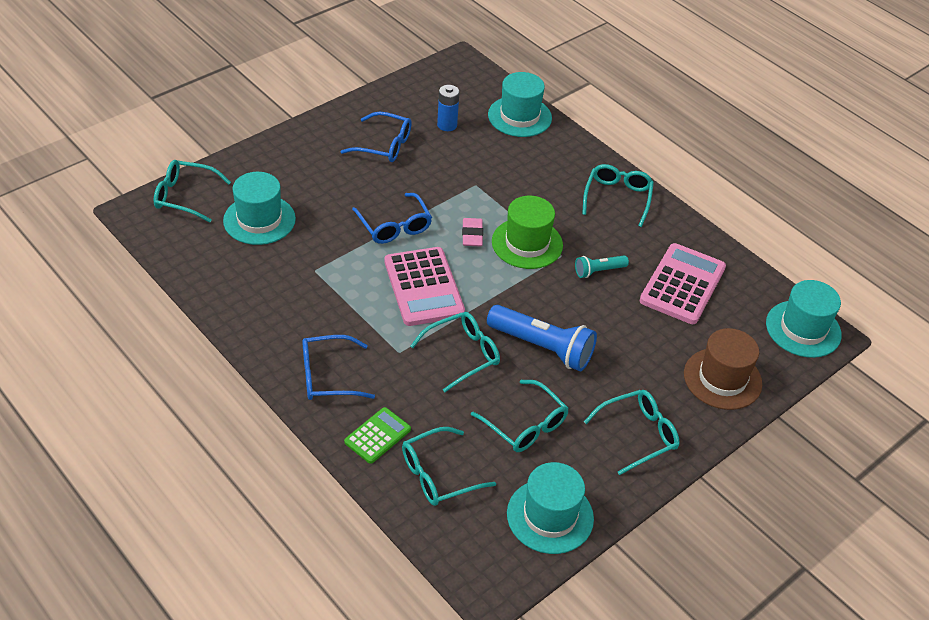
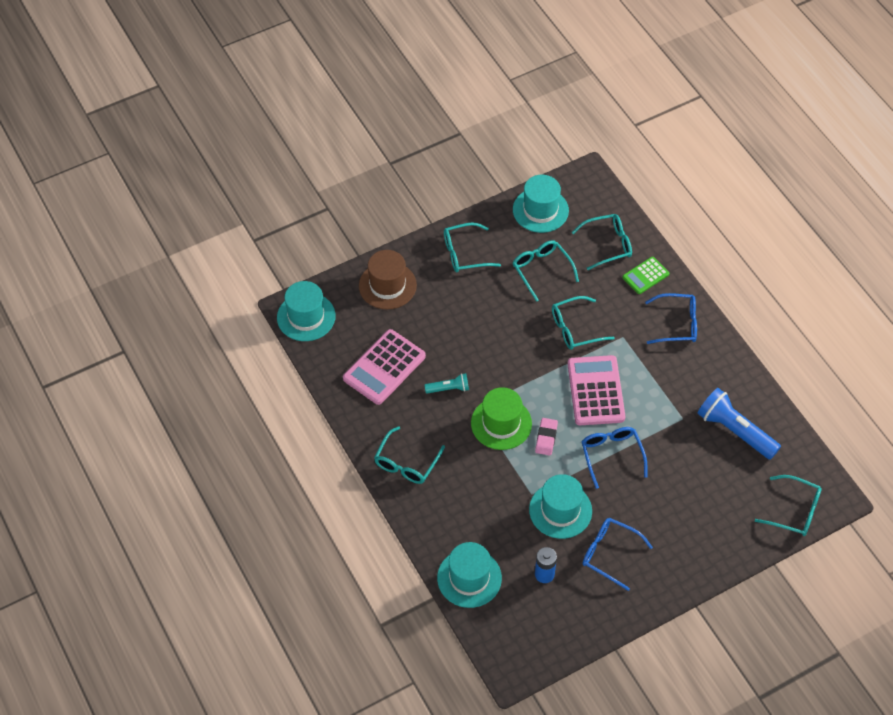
camera: 165 degrees left, 10 degrees up
(259, 220) = (728, 476): turquoise hat -> turquoise hat (560, 510)
(542, 347) = (514, 327): blue flashlight -> blue flashlight (735, 431)

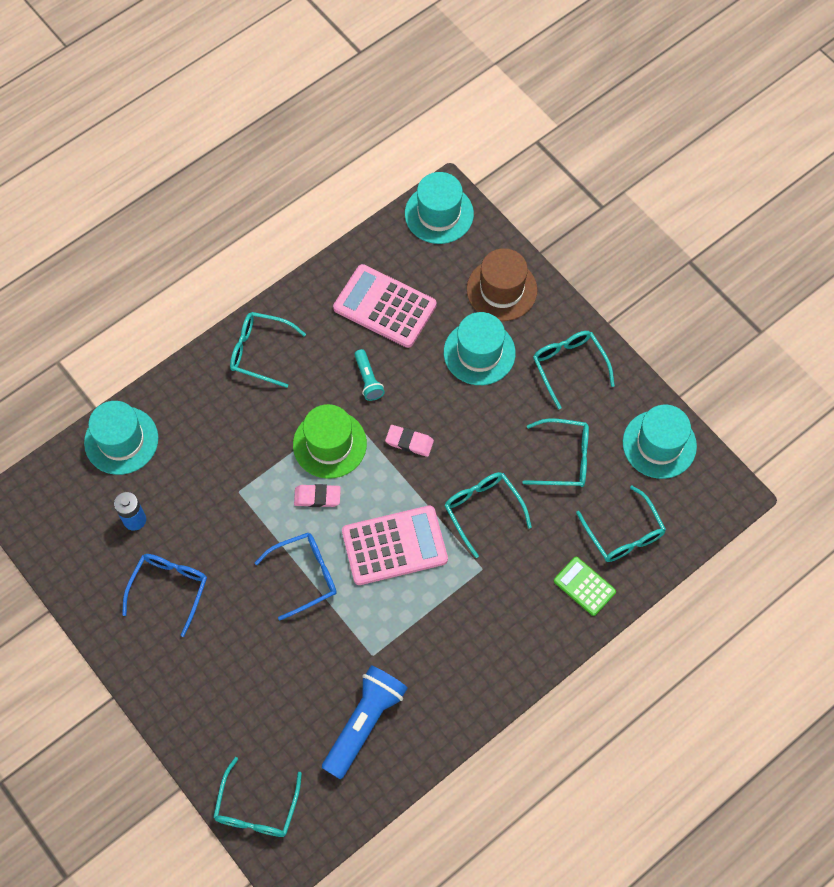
camera: 80 degrees right, 10 degrees up
(509, 368) = (409, 442): none -> pink eraser
(541, 270) = (564, 458): turquoise glasses -> turquoise glasses turned 45 degrees clockwise
(560, 510) = (220, 526): turquoise hat -> turquoise hat (479, 353)
(677, 324) = (516, 634): blue glasses -> none

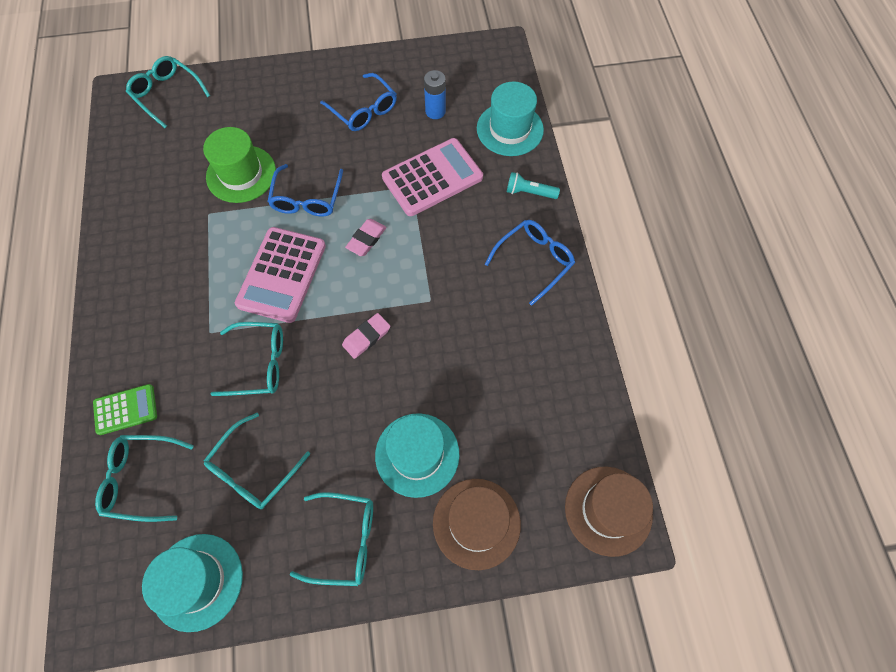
camera: 120 degrees right, 0 degrees up
(260, 351) = (534, 261): turquoise glasses -> blue glasses
(329, 444) = (408, 272): green hat -> green hat (241, 174)
(364, 723) = (164, 183): blue flashlight -> none
(368, 380) = (451, 335): turquoise flashlight -> turquoise flashlight (529, 192)
(385, 307) = (522, 391): pink calculator -> pink calculator (432, 178)
(439, 214) = (608, 510): turquoise hat -> brown hat

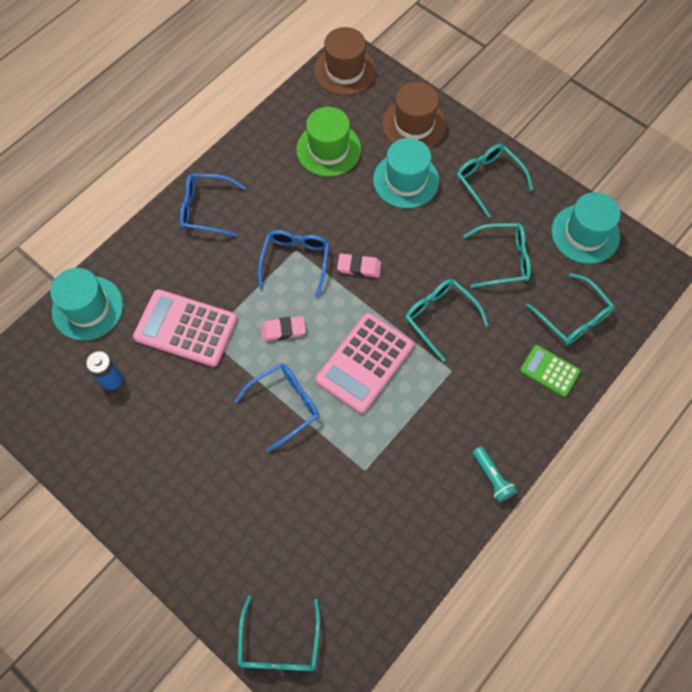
camera: 130 degrees left, 0 degrees up
(241, 174) = (306, 481): green hat -> green hat (328, 149)
(282, 275) = (364, 363): pink calculator -> pink calculator turned 150 degrees clockwise
(364, 110) = (155, 439): blue glasses -> blue glasses (295, 261)
(529, 192) = (144, 251): turquoise flashlight -> turquoise flashlight (492, 477)

